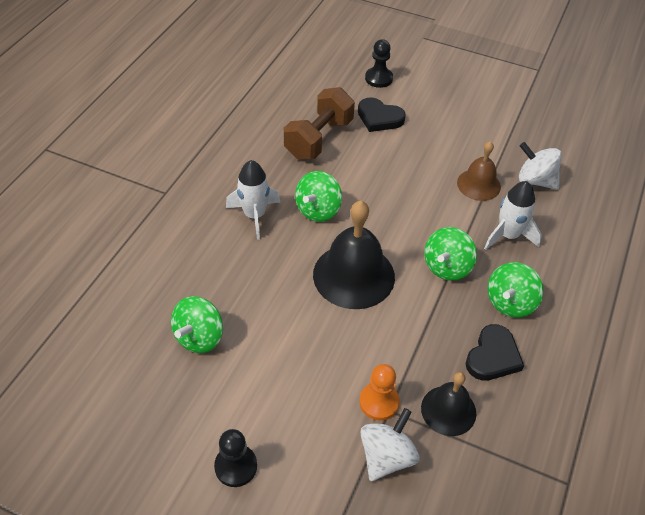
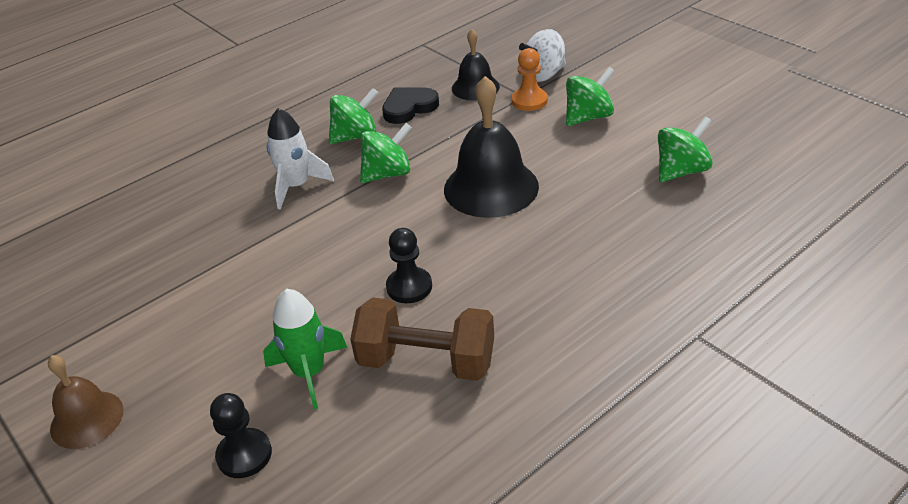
camera: 150 degrees left, 10 degrees down
(236, 466) = (669, 90): black pawn -> black pawn (409, 287)
(254, 215) = (576, 273): white rocket -> none
(318, 210) = (490, 260): green spinning top -> green spinning top (588, 117)
(319, 139) = (426, 361): brown dumbbell -> brown dumbbell turned 45 degrees clockwise
(379, 118) = (309, 372): black heart -> green rocket
(478, 184) = (270, 243): brown bell -> brown bell (87, 419)
(535, 180) = (201, 231): white spinning top -> none

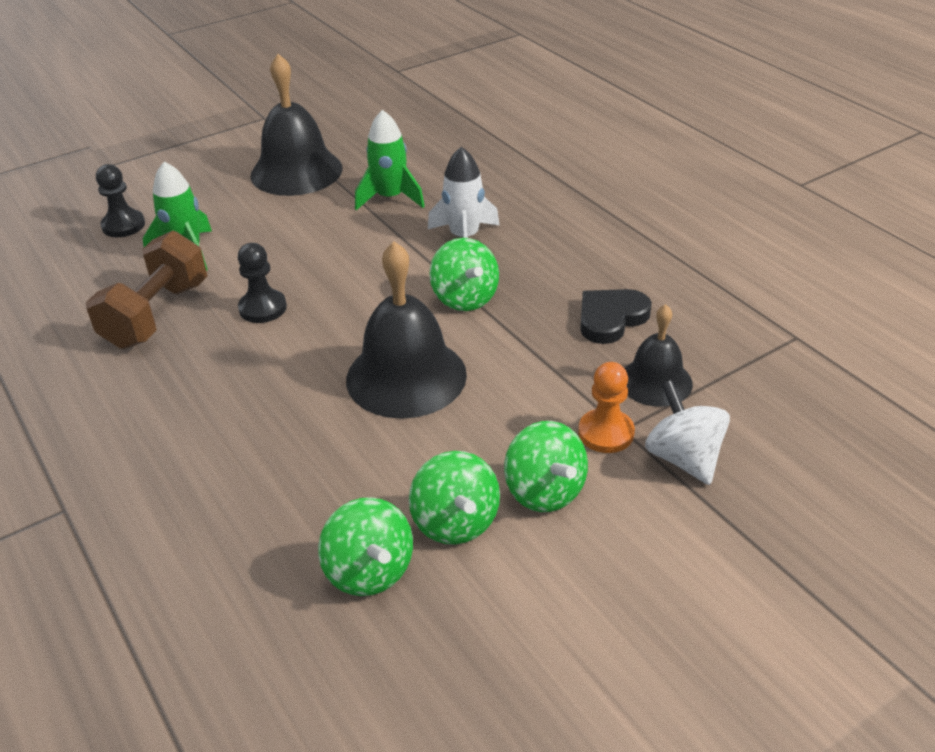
camera: 95 degrees right, 0 degrees up
(87, 419) = (207, 159): brown bell -> none
(144, 324) = (296, 171): none -> black bell
(219, 242) = (390, 198): none -> green rocket
(355, 136) = (552, 276): green spinning top -> green spinning top (455, 522)
(409, 108) = (611, 318): black heart -> black heart turned 105 degrees counterclockwise

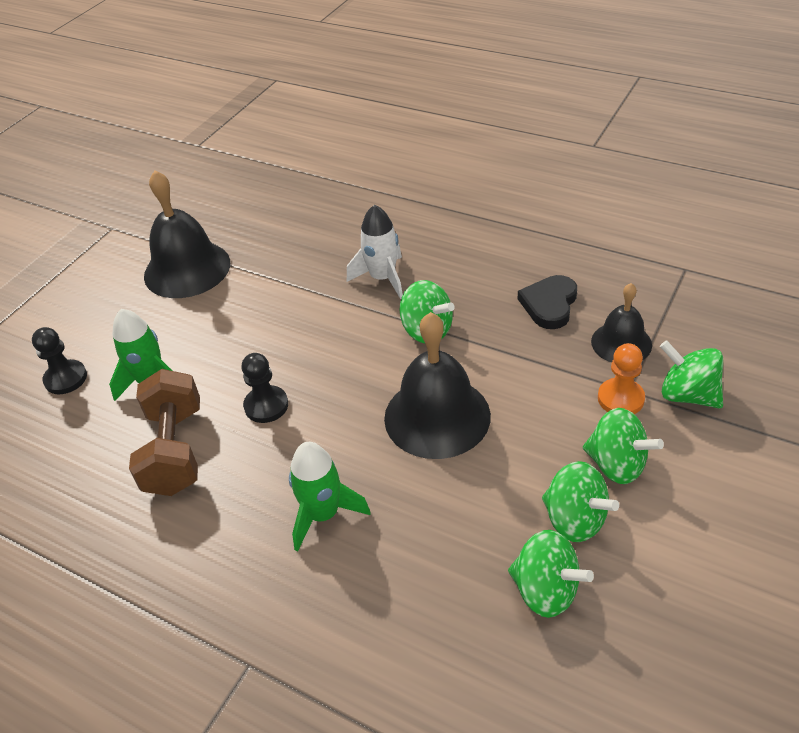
camera: 25 degrees left, 5 degrees up
(390, 198) = (291, 265): green rocket -> green rocket (323, 514)
(683, 458) = (687, 395): white spinning top -> green spinning top

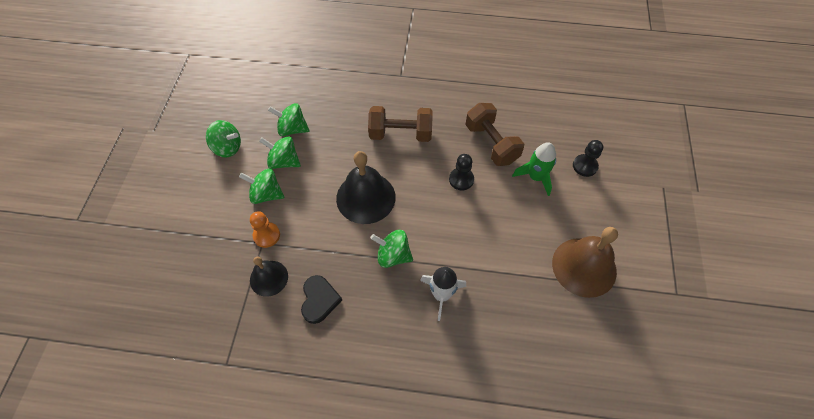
camera: 155 degrees right, 15 degrees up
(187, 269) = (584, 267): black bell -> brown bell
(323, 514) = (400, 134): green rocket -> brown dumbbell
(687, 395) = (228, 248): green spinning top -> green spinning top (227, 148)

